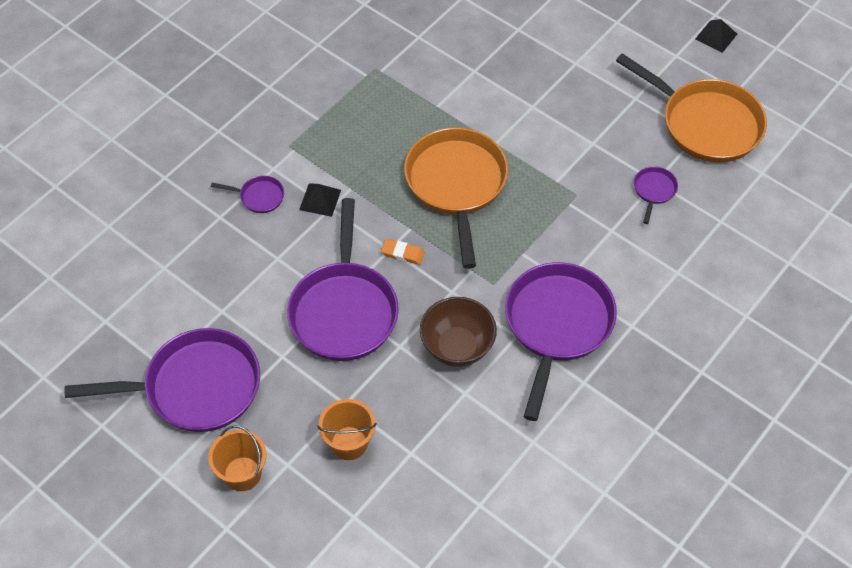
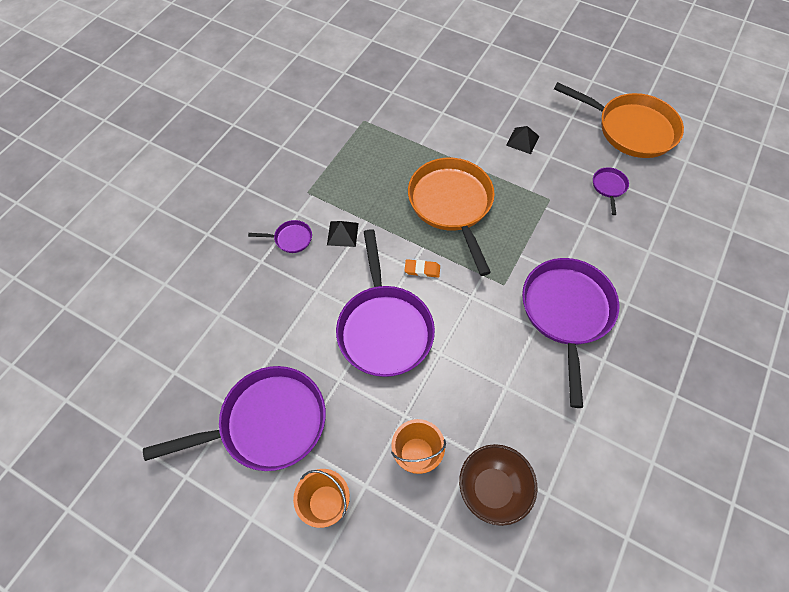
camera: 10 degrees left, 5 degrees up
(457, 347) = (489, 346): brown bowl -> brown bowl (492, 489)
(716, 36) = (616, 63): black pyramid -> black pyramid (522, 140)

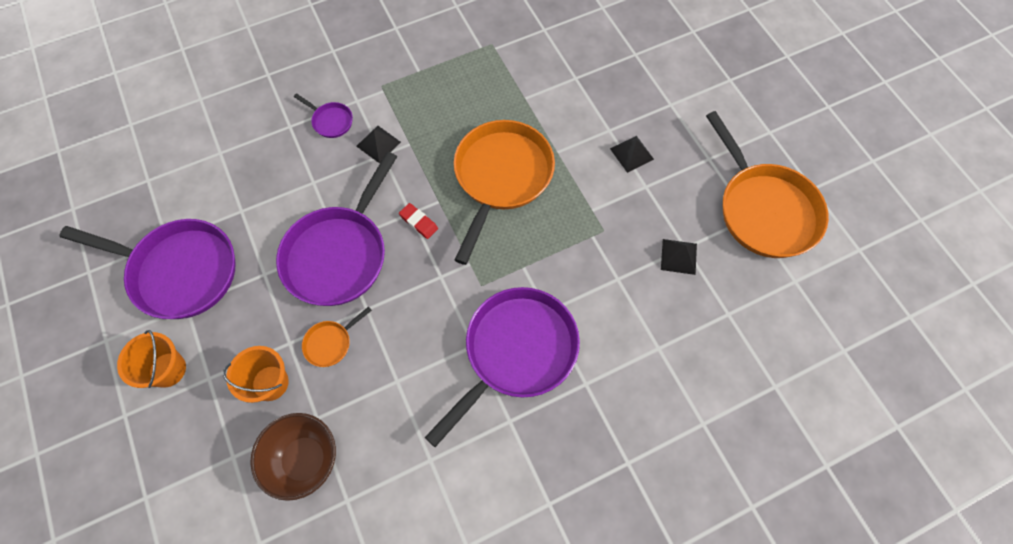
camera: 35 degrees right, 5 degrees up
(422, 270) = (418, 222): orange eraser -> red eraser
(435, 394) = (331, 343): none -> orange pan
(609, 187) = (678, 256): purple pan -> black pyramid

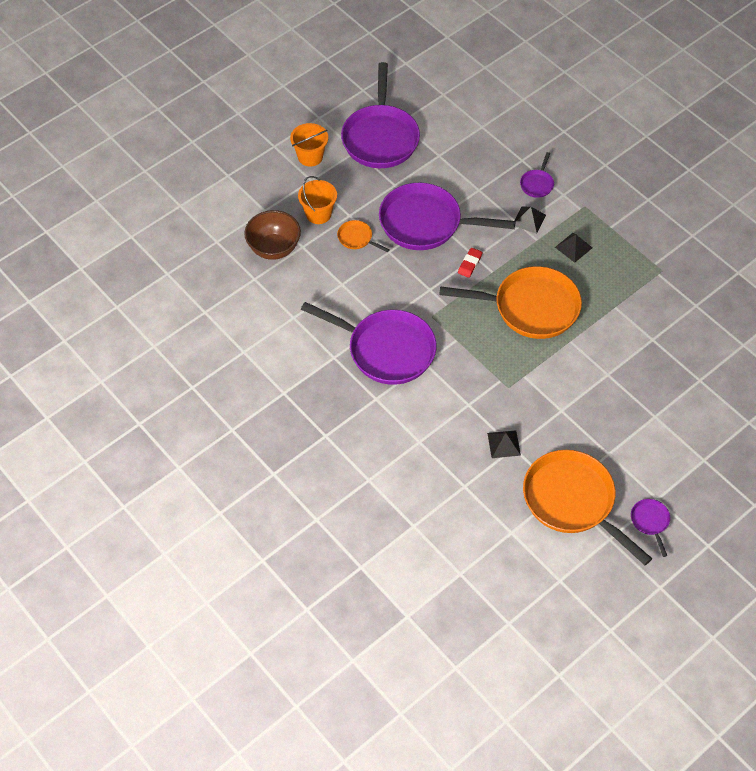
camera: 75 degrees right, 10 degrees down
(631, 153) = (590, 395): black pyramid -> black pyramid (573, 247)
(764, 209) = (573, 502): orange pan -> orange pan turned 90 degrees clockwise
(796, 146) = (650, 522): none -> purple pan

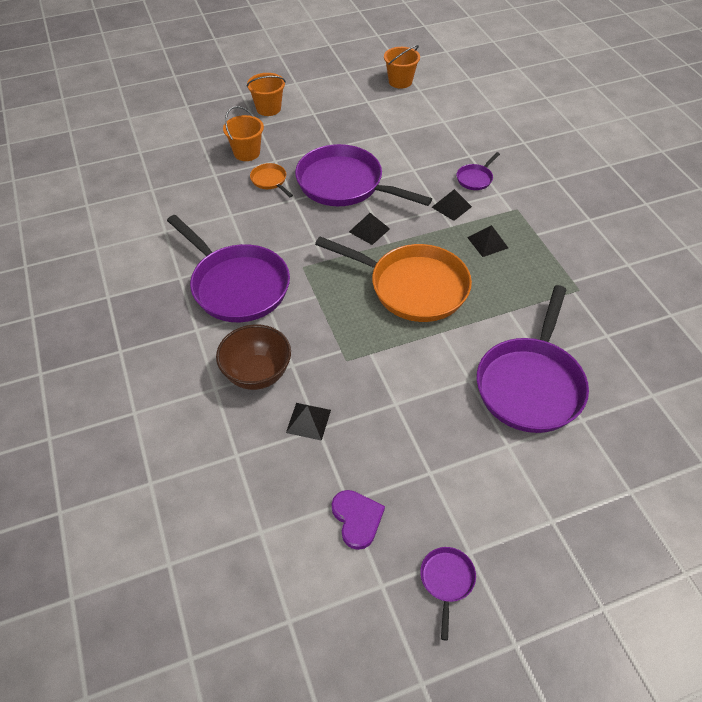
camera: 20 degrees right, 5 degrees down
(274, 248) = (187, 170): brown bowl -> brown bowl (257, 374)
(380, 137) = (342, 108): purple pan -> purple pan (531, 384)
(420, 88) = (400, 81): none -> orange bucket
(470, 264) = (369, 230): red eraser -> black pyramid
(573, 502) = (357, 519): orange pan -> purple heart

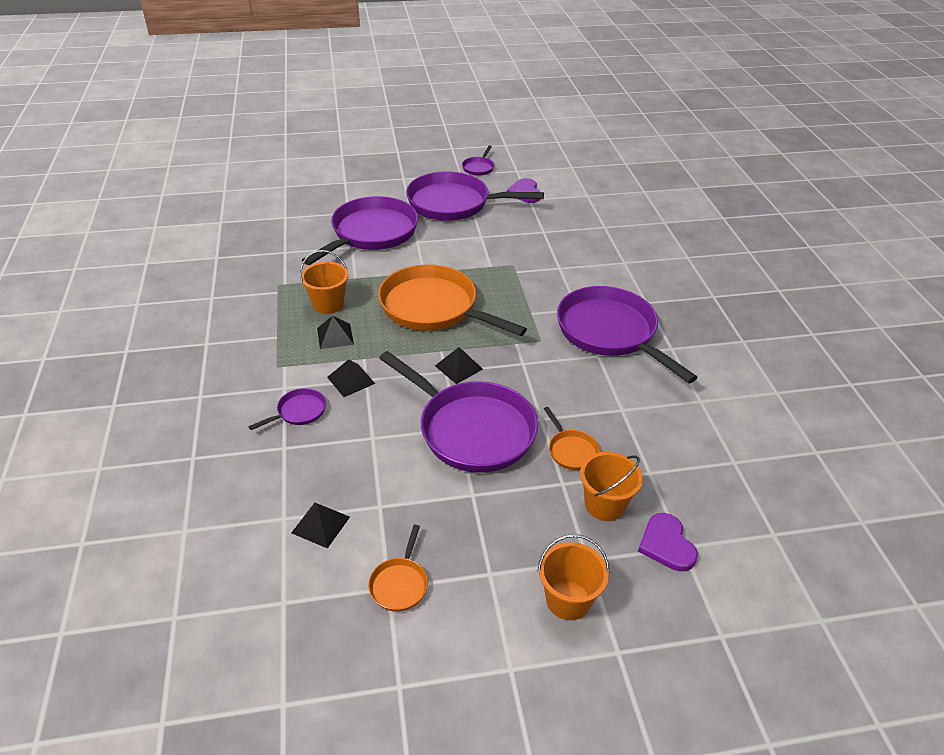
camera: 170 degrees left, 10 degrees down
(209, 138) = (666, 544): none -> purple heart
(257, 374) = (589, 266): brown bowl -> none
(308, 421) = (550, 236): black pyramid -> black pyramid (320, 524)
(362, 103) = (400, 584): none -> orange pan
(400, 81) = (307, 633): orange bucket -> orange bucket (328, 304)
(452, 468) = (454, 203): none -> purple pan

